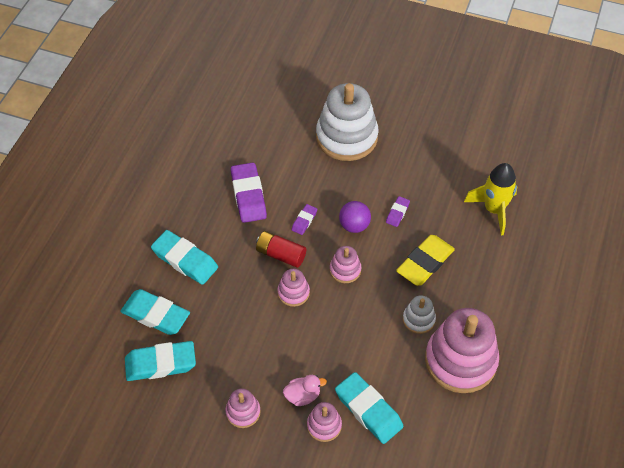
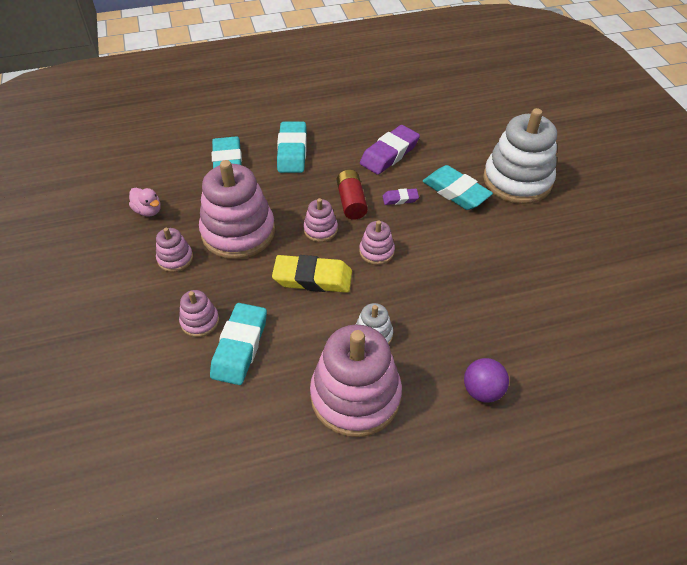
camera: 55 degrees right, 5 degrees down
(160, 364) = (185, 187): turquoise eraser -> turquoise eraser (456, 192)
(249, 351) = (238, 232): none -> pink stacking toy
(302, 396) = (220, 290): pink duck -> pink duck (148, 211)
(354, 225) = (430, 233): purple ball -> purple ball (482, 390)
(397, 213) = (476, 256): purple eraser -> none
(425, 263) = (442, 306): yellow eraser -> yellow eraser (312, 278)
(493, 210) = (564, 331): yellow rocket -> none

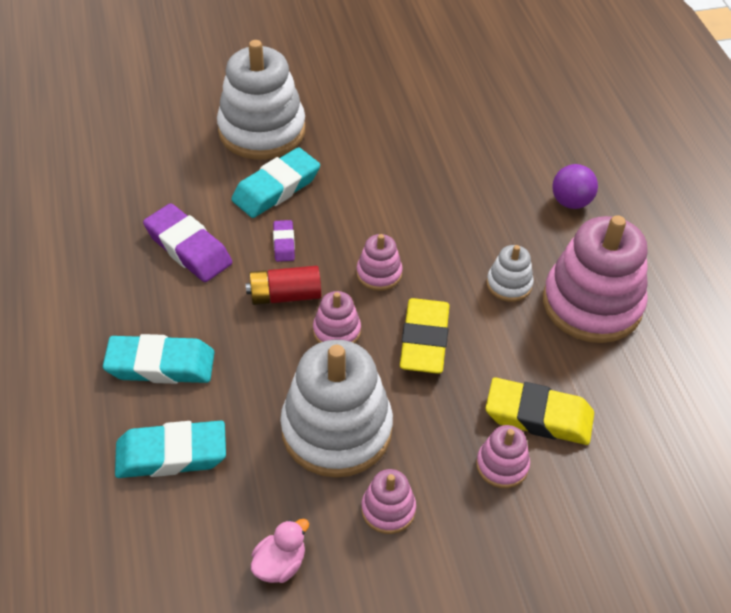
camera: 90 degrees left, 0 degrees up
(238, 232) = (336, 429): pink stacking toy -> white stacking toy
(240, 347) = (538, 416): turquoise eraser -> yellow eraser

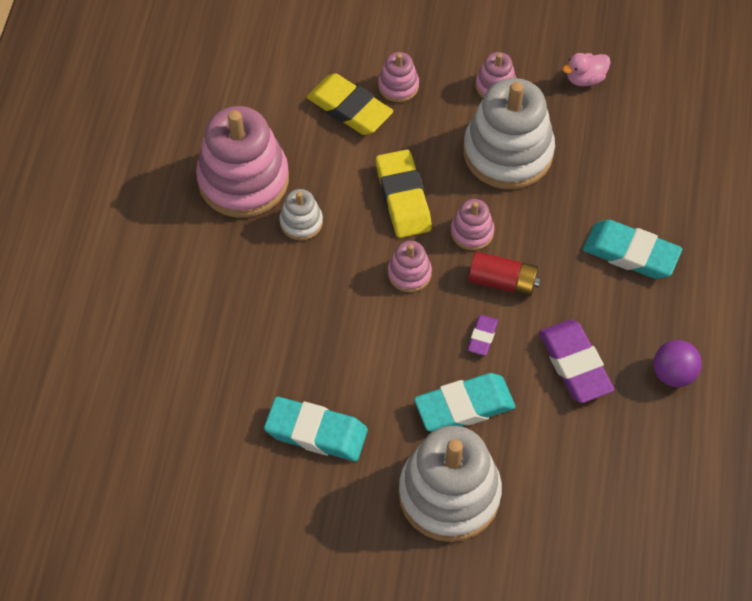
camera: 155 degrees left, 10 degrees up
(171, 454) = (640, 177): turquoise eraser -> turquoise eraser (316, 432)
(424, 340) = (403, 198): yellow eraser -> yellow eraser turned 45 degrees counterclockwise
(571, 202) = (187, 284): purple ball -> purple ball (673, 373)

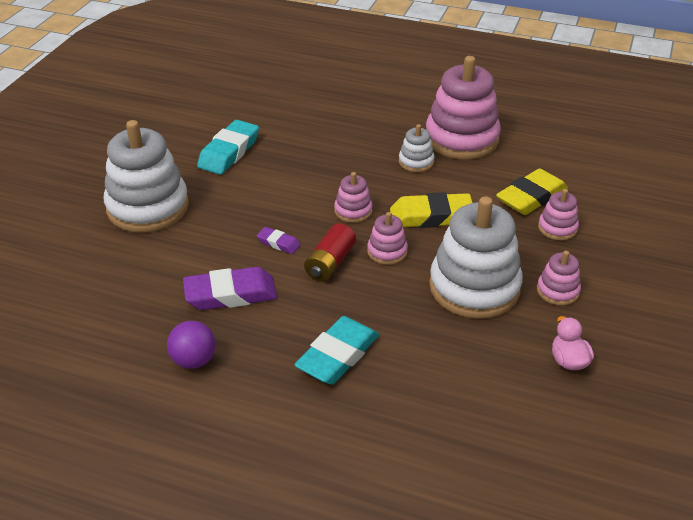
camera: 100 degrees right, 20 degrees down
(464, 407) = (218, 224): turquoise eraser -> none

